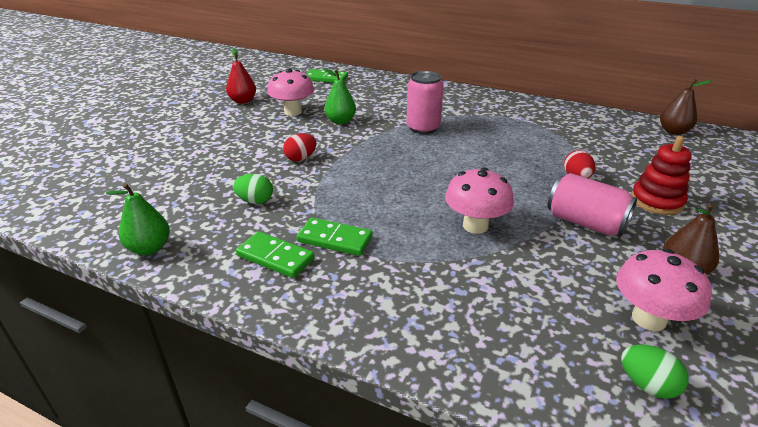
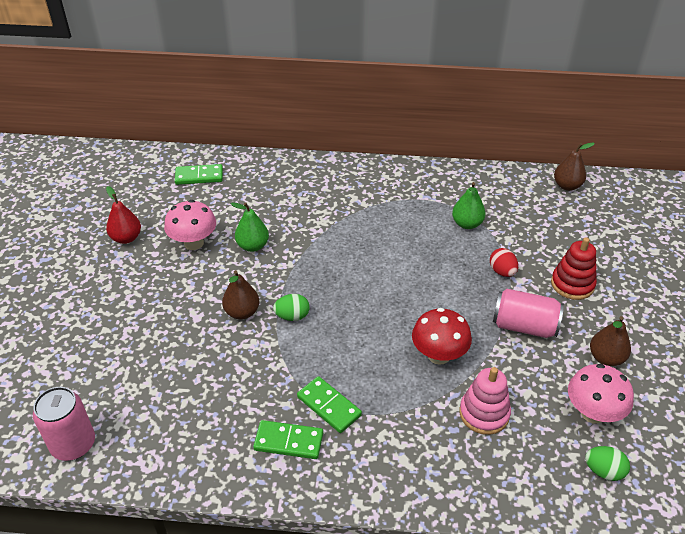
camera: 20 degrees left, 10 degrees up
(149, 248) = (168, 467): green pear -> green pear (467, 224)
(255, 201) = (231, 381): green egg -> green egg (292, 316)
(301, 158) = (242, 312): red egg -> brown pear
(335, 239) = (329, 406): green domino -> green domino turned 45 degrees clockwise
(423, 128) = (340, 236): pink can -> pink can (73, 444)
(475, 226) = (439, 355): pink mushroom -> red mushroom
(504, 285) = (484, 413): none -> pink stacking toy

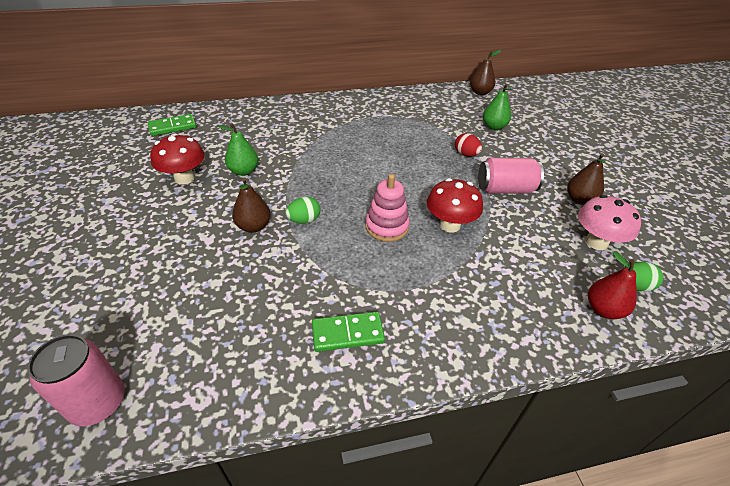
camera: 20 degrees left, 0 degrees up
(126, 238) = (112, 185): red pear -> red pear (603, 309)
(193, 243) = (184, 178): pink mushroom -> red mushroom
(329, 406) = (373, 290): green domino -> none
(467, 224) = (420, 127): green pear -> green pear (494, 127)
(484, 413) = (513, 263): pink stacking toy -> pink stacking toy (387, 227)
(572, 284) = (523, 154): red stacking toy -> none

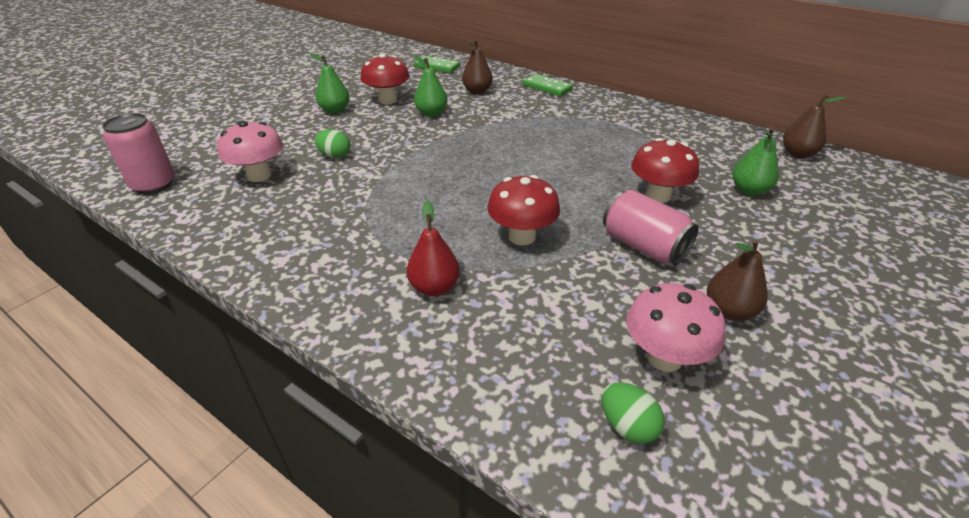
camera: 50 degrees right, 5 degrees down
(152, 213) = (335, 110): none -> green pear
(196, 313) = (259, 175): none -> pink mushroom
(253, 226) = (374, 149): brown pear -> brown pear (477, 91)
(304, 220) = (413, 164): green egg -> green egg (335, 156)
(347, 333) = (307, 247): green domino -> green domino (547, 87)
(387, 227) = (464, 204): pink stacking toy -> none
(466, 154) = (657, 196): red egg -> red mushroom
(603, 309) = (541, 409): red pear -> red pear (434, 287)

